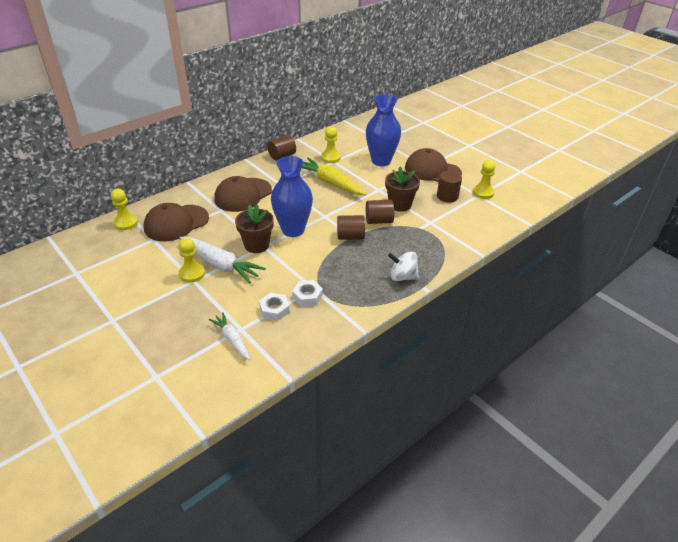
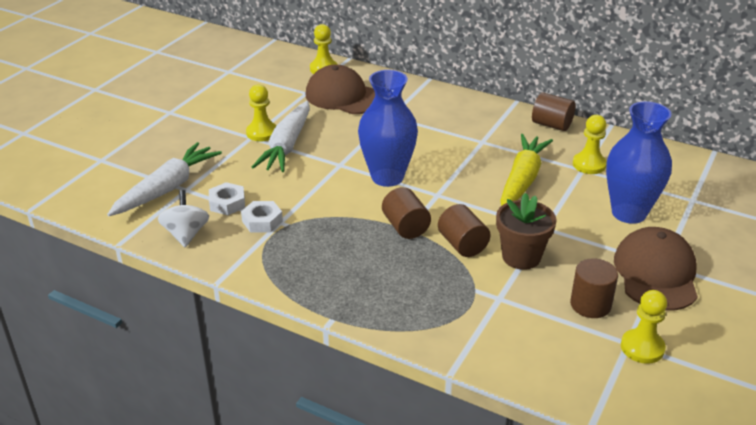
camera: 70 degrees right, 5 degrees down
(232, 340) = (167, 188): white carrot -> white carrot, size x1.68
(243, 195) = (434, 121): brown cap -> none
(257, 245) = (338, 159): brown flower pot -> none
(402, 277) = (344, 294): white spinning top -> white spinning top (186, 234)

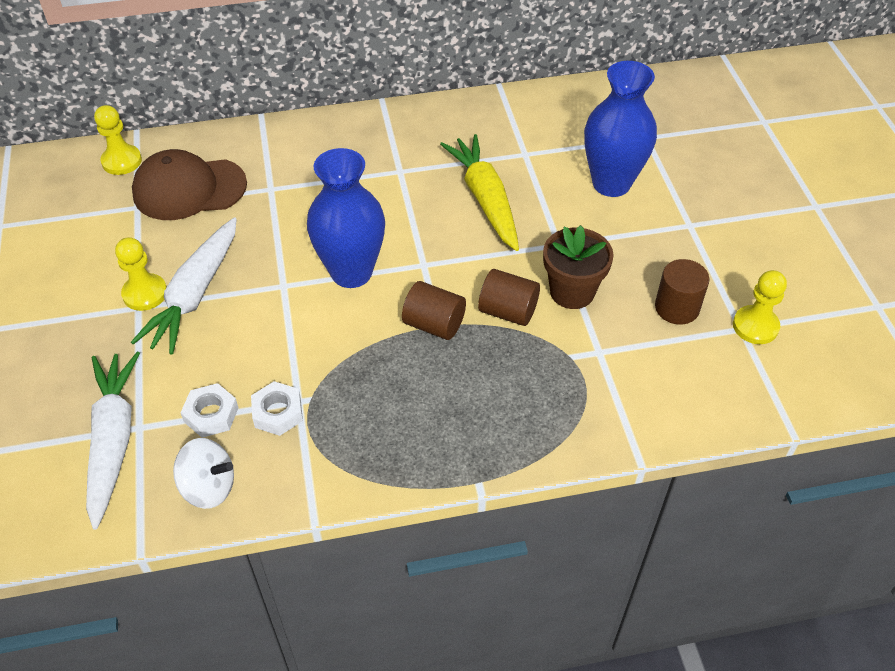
camera: 40 degrees left, 15 degrees up
(186, 234) = (209, 487): white spinning top -> white spinning top turned 150 degrees clockwise
(287, 145) = (195, 294): white carrot -> white carrot turned 45 degrees clockwise
(551, 125) = (445, 113): brown cylinder -> none
(589, 164) = (525, 145): yellow pawn -> none
(656, 273) = (693, 239): brown cap -> none

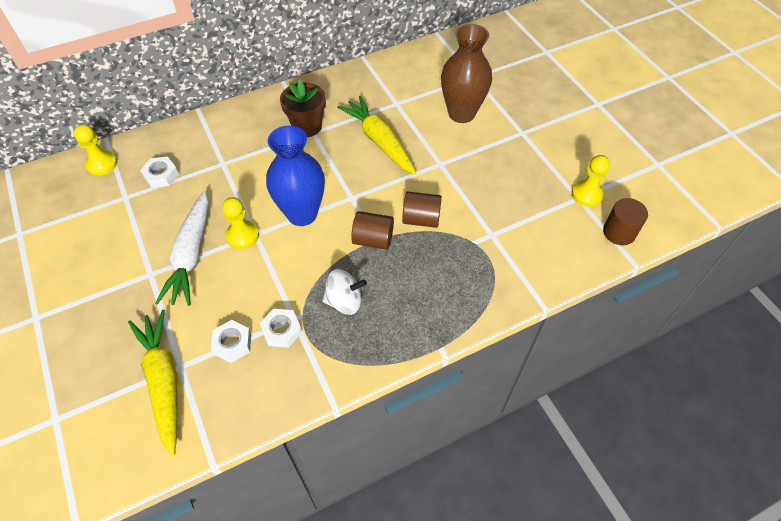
camera: 15 degrees left, 5 degrees up
(113, 441) = (164, 382): white carrot -> yellow carrot
(145, 293) = (152, 262): yellow pawn -> yellow pawn (242, 236)
(189, 189) = (161, 175): brown cap -> white nut
(209, 487) = (248, 399): white spinning top -> white spinning top (344, 301)
(572, 292) = (460, 196): brown flower pot -> brown flower pot (307, 126)
(611, 183) = (461, 113): blue vase -> brown vase
(677, 308) = (532, 192): brown cylinder -> brown cylinder (619, 232)

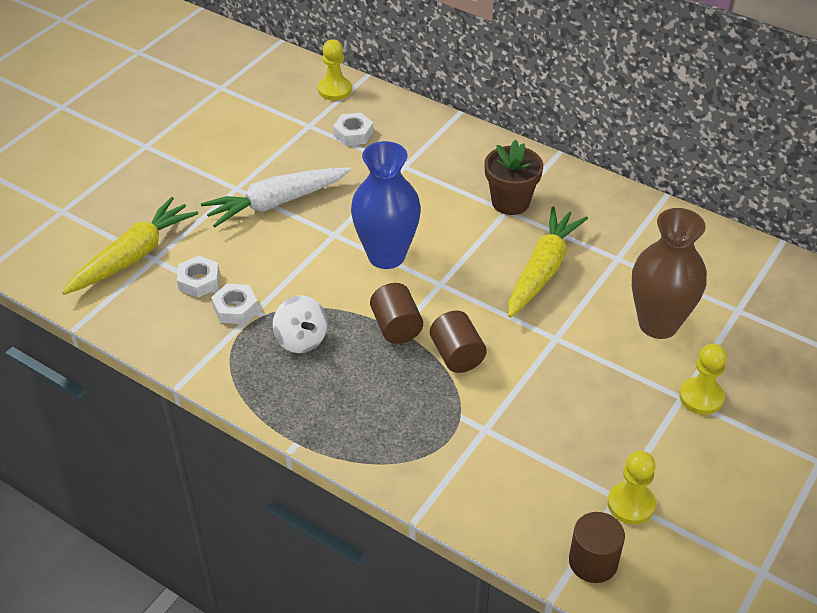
camera: 60 degrees right, 10 degrees down
(242, 236) = (325, 226): yellow pawn -> yellow pawn (701, 397)

